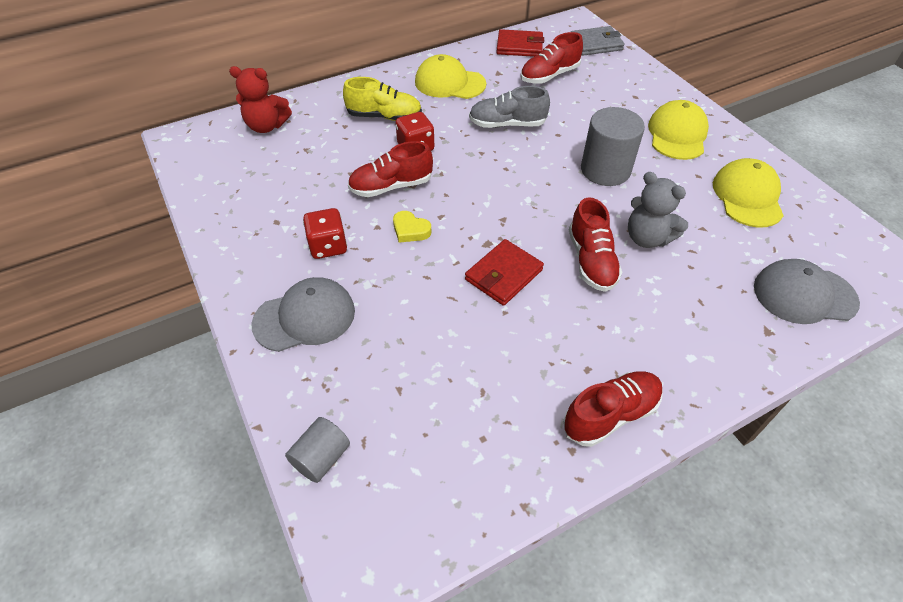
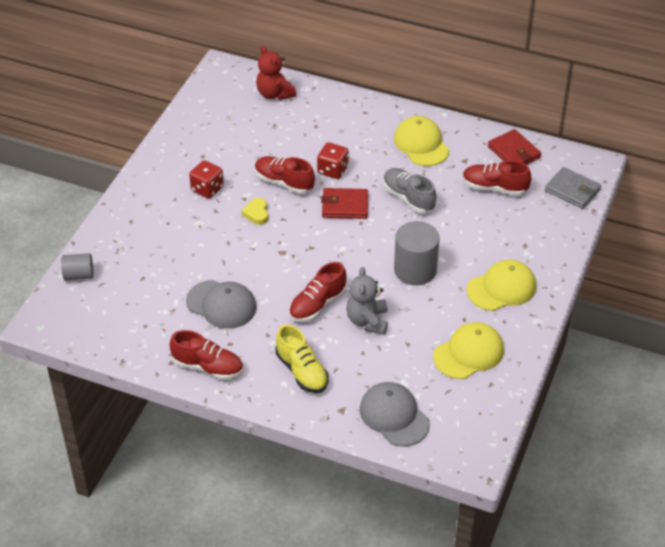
camera: 50 degrees right, 5 degrees down
(305, 317) = (150, 214): grey cap -> grey cap (221, 304)
(384, 116) = (346, 137): yellow shoe -> yellow shoe (302, 371)
(503, 275) = (264, 273): red wallet -> red wallet (345, 206)

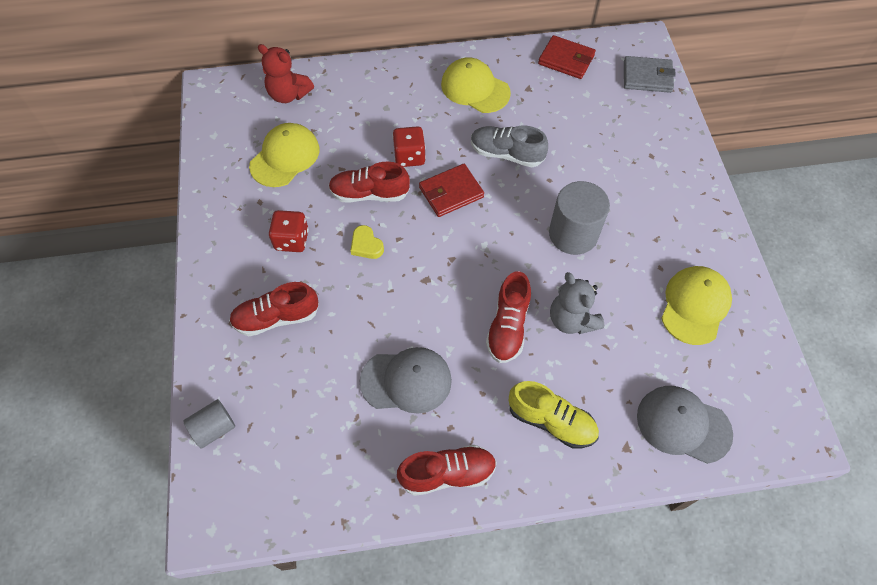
camera: 30 degrees left, 15 degrees up
(494, 188) = (577, 105): red shoe -> red shoe (276, 318)
(501, 288) = (667, 214): yellow cap -> yellow cap (285, 157)

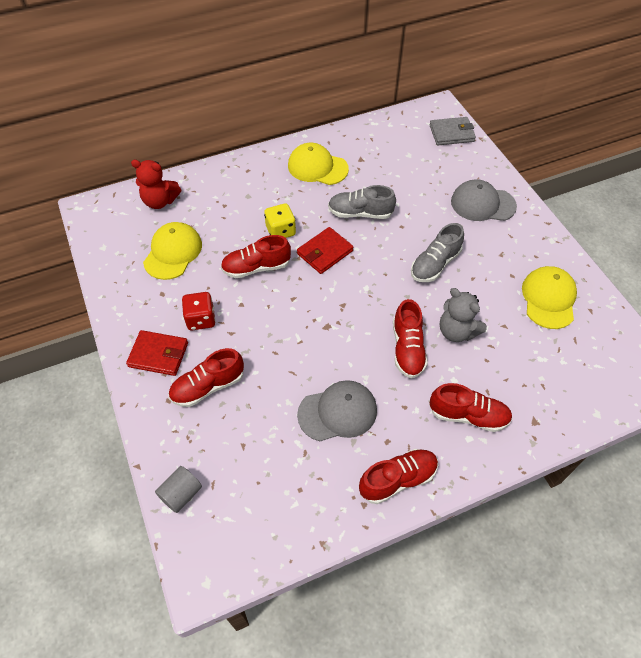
camera: 15 degrees left, 5 degrees down
(366, 245) = (267, 309): yellow heart -> none
(409, 156) = (280, 231): red dice -> yellow dice
(551, 421) = (468, 415): yellow shoe -> red shoe
(566, 60) = (383, 132): red wallet -> red wallet (158, 355)
(573, 234) = (435, 264): grey cylinder -> grey shoe
(683, 424) = (572, 392): grey cap -> grey cap (482, 204)

